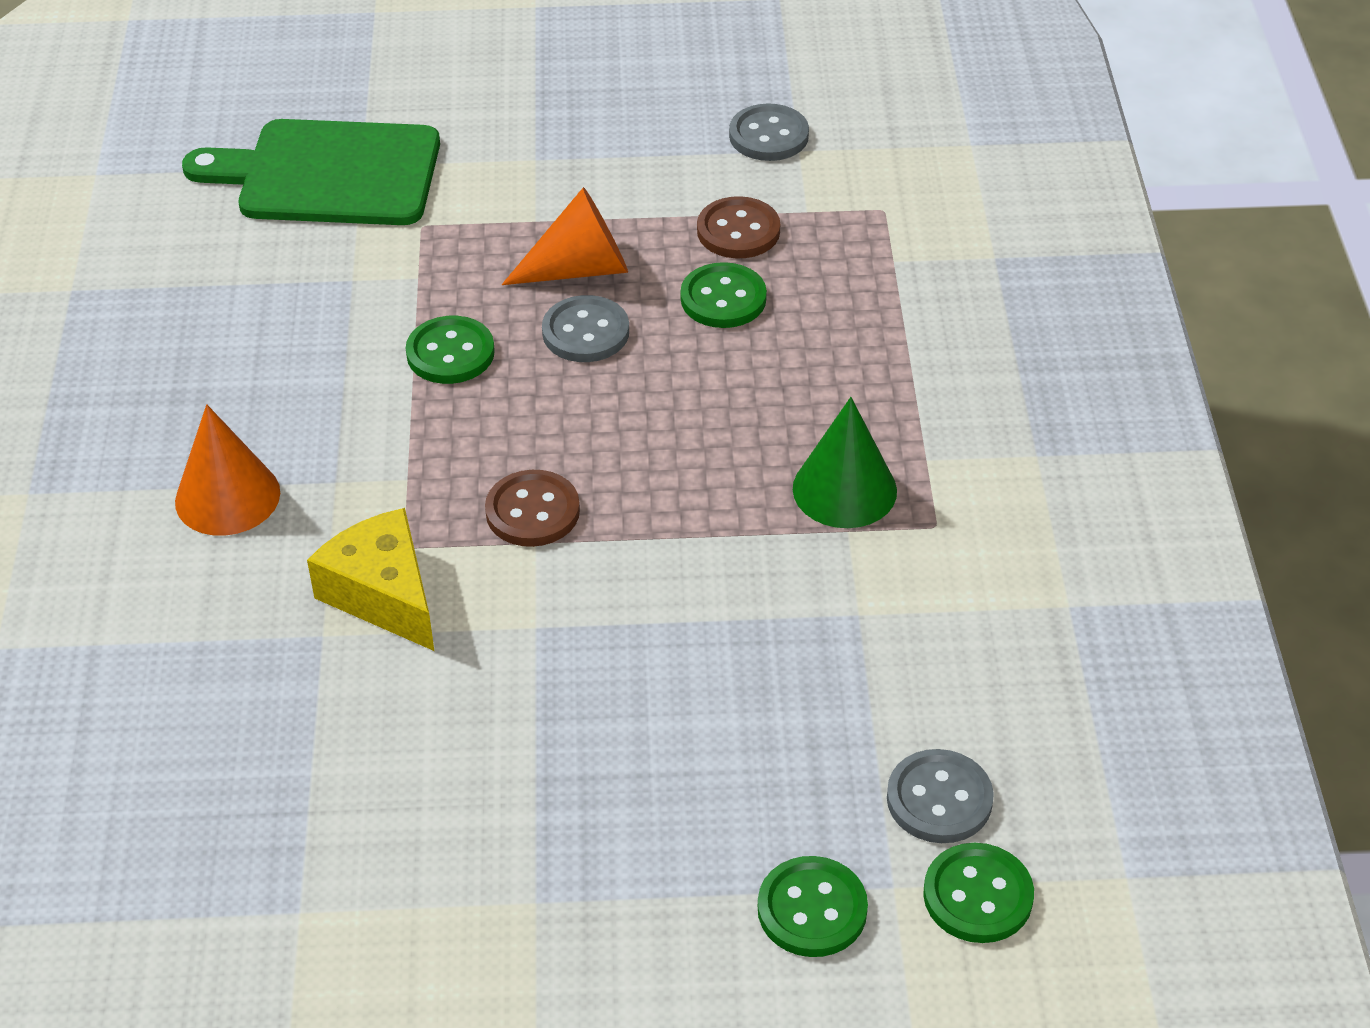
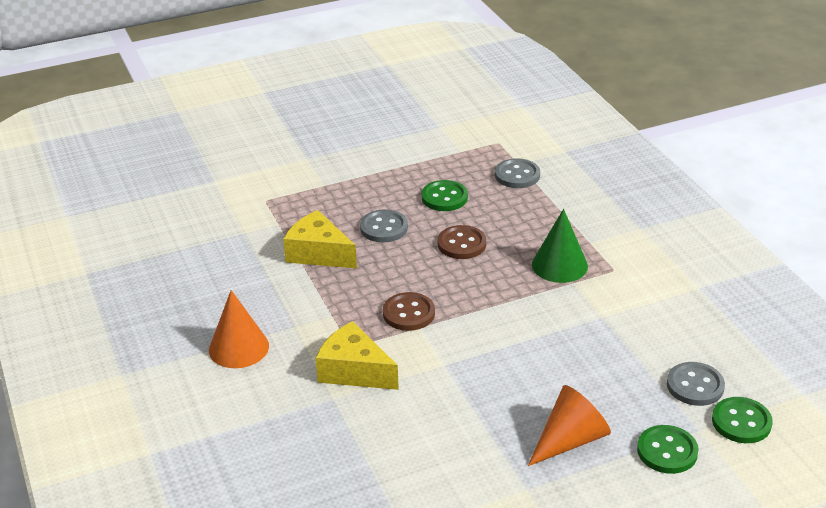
camera: 20 degrees left, 10 degrees down
(329, 174) = (199, 188): green cutting board -> none
(450, 353) = (318, 253): green button -> yellow cheese
(580, 269) = (362, 201): orange cone -> orange cone (570, 440)
(738, 231) = (432, 167): brown button -> brown button (461, 244)
(768, 136) = (420, 123): grey button -> grey button (517, 175)

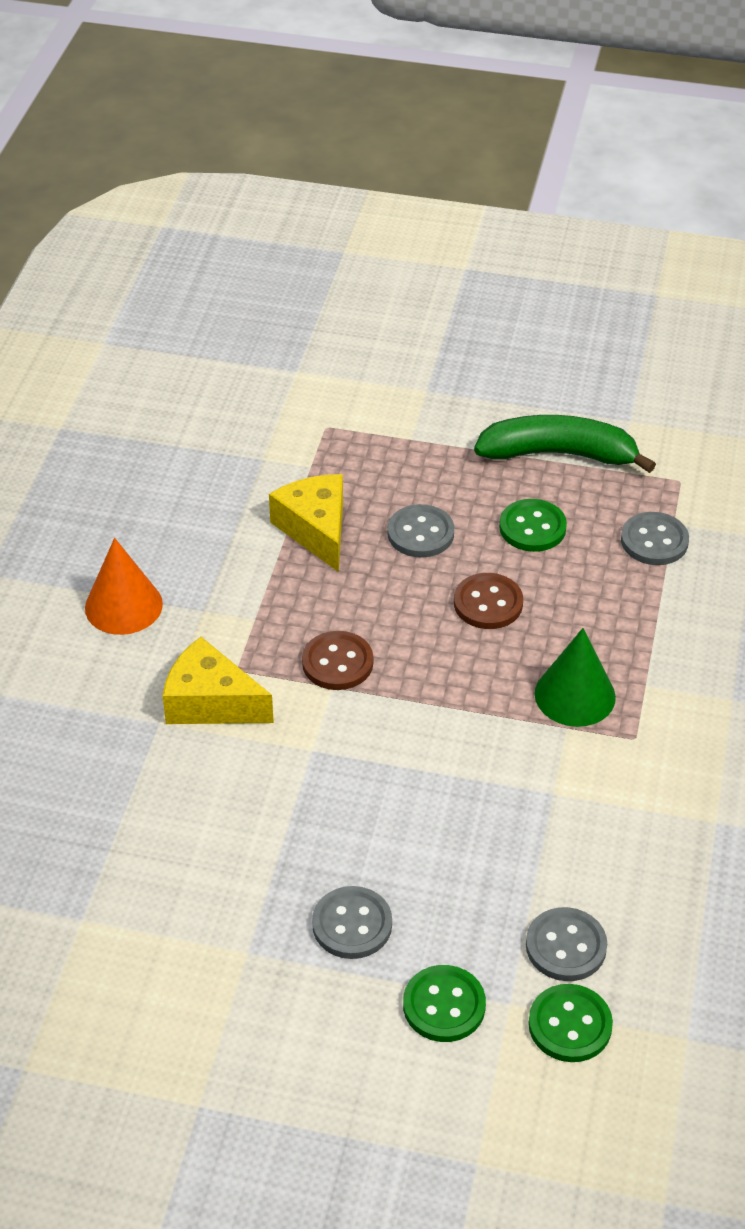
camera: 35 degrees right, 10 degrees up
(354, 371) = (211, 702): yellow cheese -> yellow cheese turned 45 degrees counterclockwise
(419, 157) = (559, 454): none -> green banana
(570, 440) = (352, 924): orange cone -> grey button

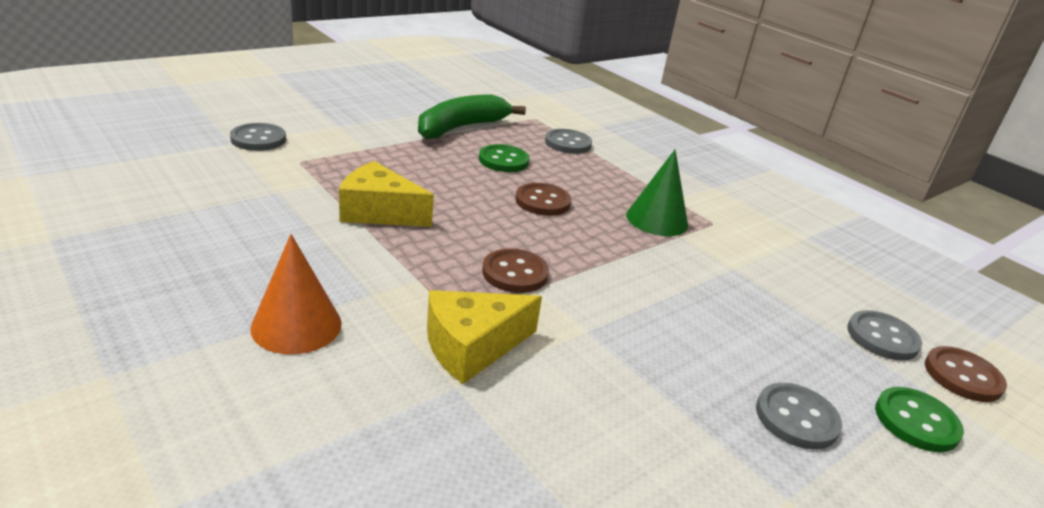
camera: 55 degrees left, 15 degrees down
(420, 533) = (448, 187): grey button -> grey button (258, 139)
(570, 1025) = (962, 376): green button -> brown button

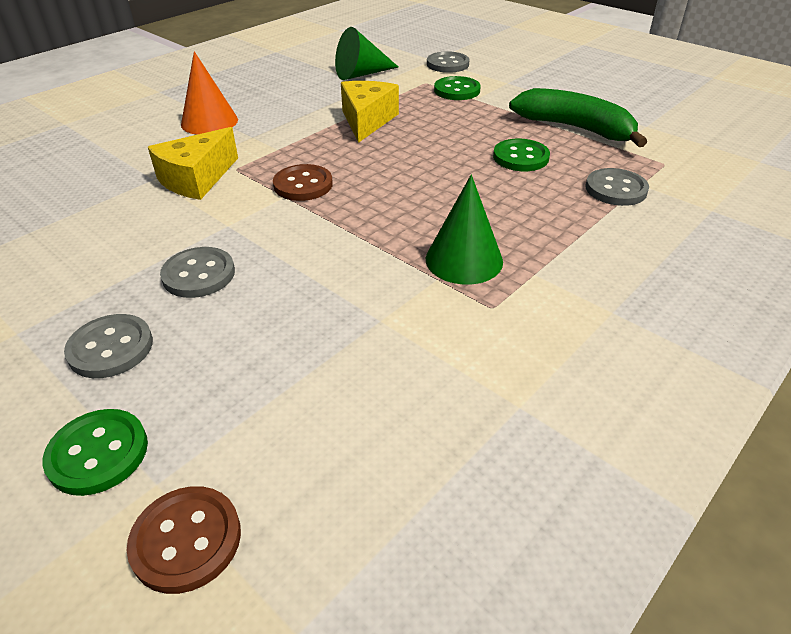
camera: 85 degrees right, 10 degrees up
(233, 191) = (361, 74): none -> green cone
(338, 151) = (457, 90): none -> green button
(472, 347) = (197, 179): yellow cheese -> yellow cheese turned 105 degrees counterclockwise
(542, 201) = (446, 186): brown button -> none
(882, 337) = (264, 454): grey button -> grey button (199, 274)

